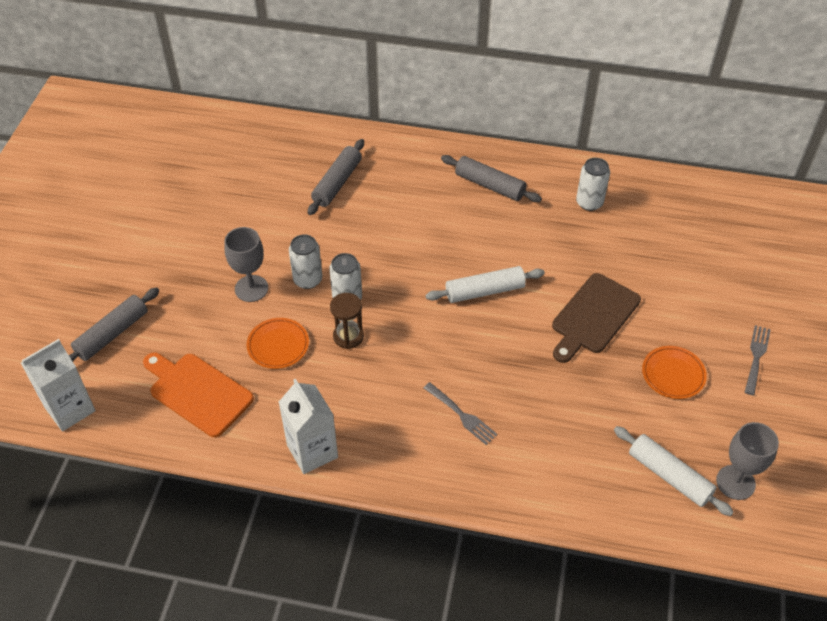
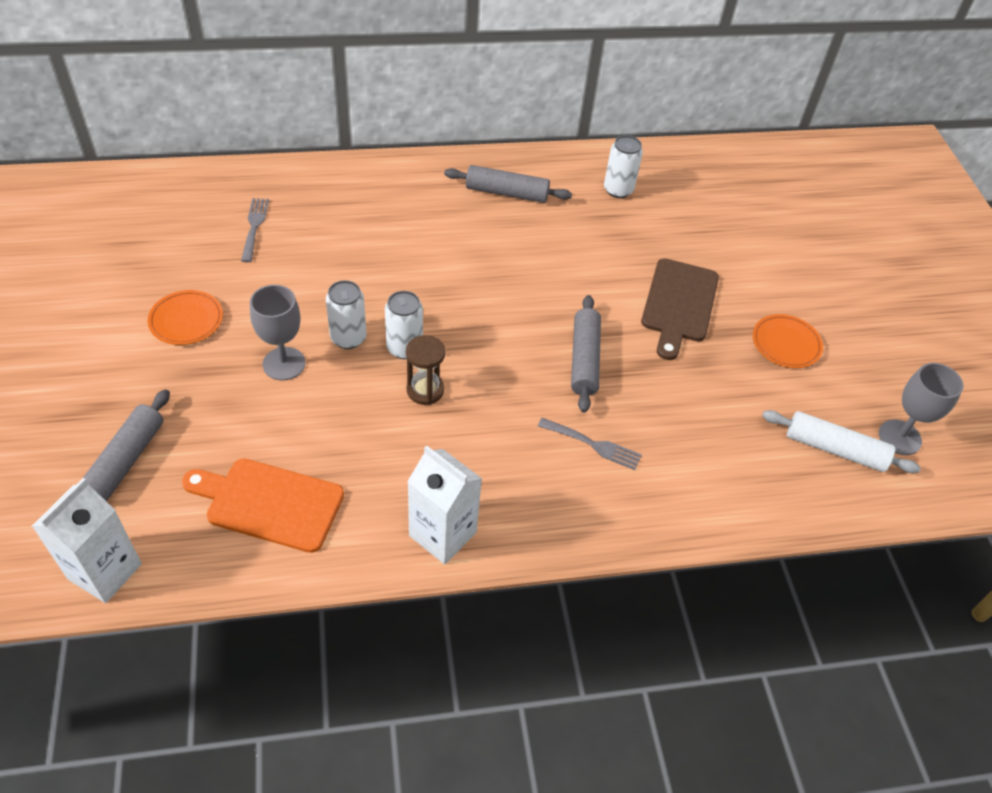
camera: 25 degrees left, 0 degrees up
(278, 345) = (346, 421): orange plate -> orange plate (186, 320)
(337, 183) = (334, 224): grey rolling pin -> grey rolling pin (584, 359)
(484, 291) = (554, 304): white rolling pin -> none
(756, 357) = (854, 307): grey fork -> grey fork (254, 227)

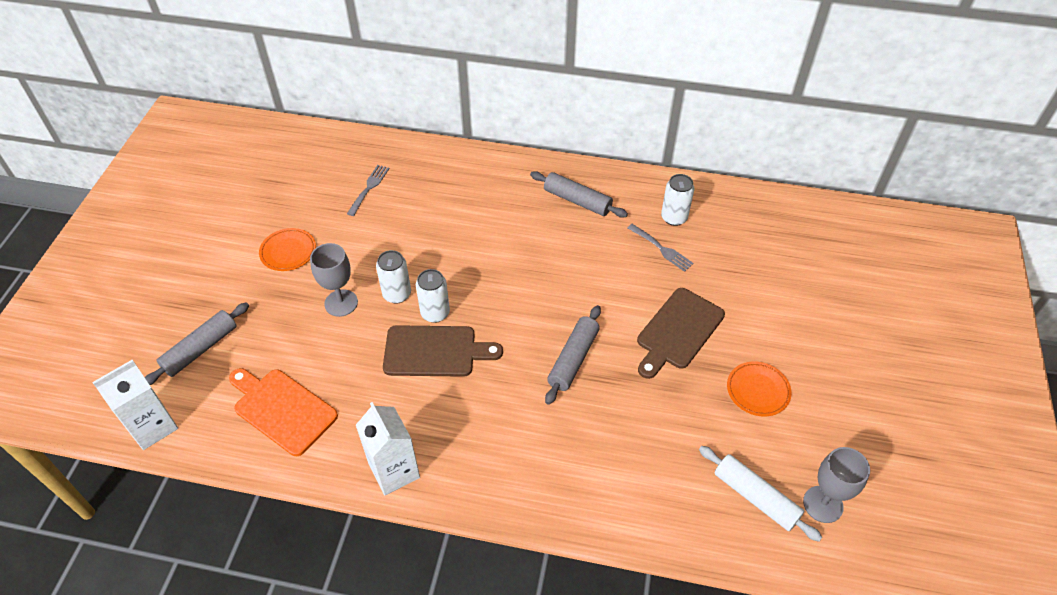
camera: 25 degrees right, 0 degrees up
(425, 390) = (435, 351): brown hourglass -> brown cutting board
(593, 444) = (546, 433): grey fork -> grey fork (661, 249)

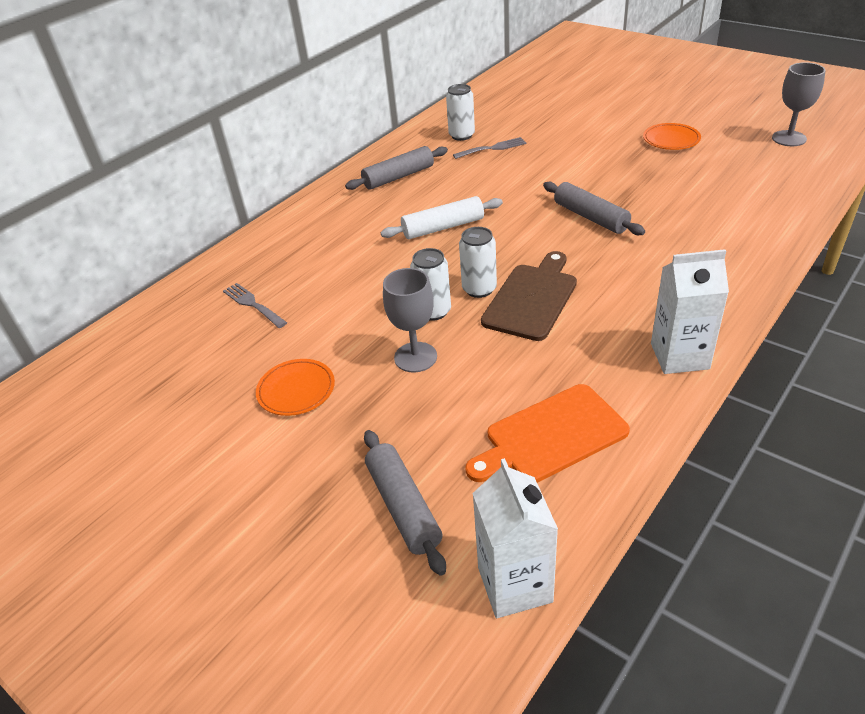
camera: 60 degrees left, 10 degrees down
(678, 331) = (590, 160): brown cutting board -> none
(755, 497) = (775, 163): white rolling pin -> white rolling pin (443, 227)

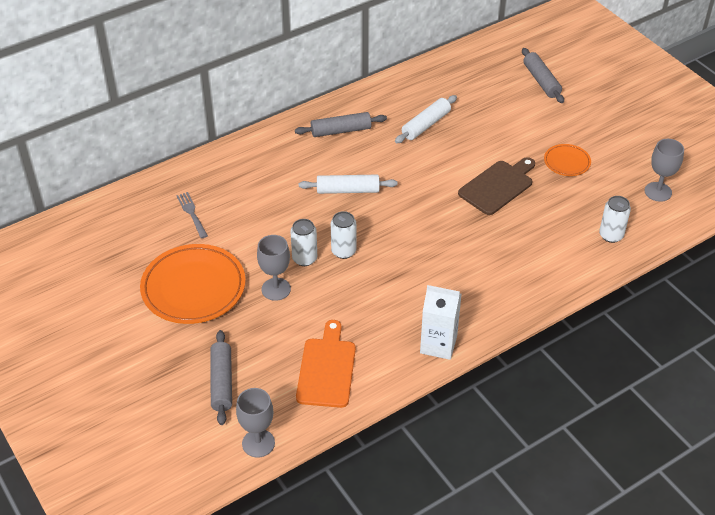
camera: 15 degrees right, 5 degrees up
(296, 390) = (193, 288): orange plate -> orange plate, size x2.01
(461, 135) = (410, 103): white can -> white can (611, 235)
(492, 148) = (426, 125): grey fork -> white rolling pin
(515, 584) = (258, 443): white carton -> grey goblet
(532, 299) = (373, 271): brown cutting board -> brown cutting board (498, 186)
(551, 436) = (327, 369): orange cutting board -> orange cutting board turned 105 degrees clockwise
(590, 217) = (456, 216): grey rolling pin -> grey rolling pin (541, 81)

